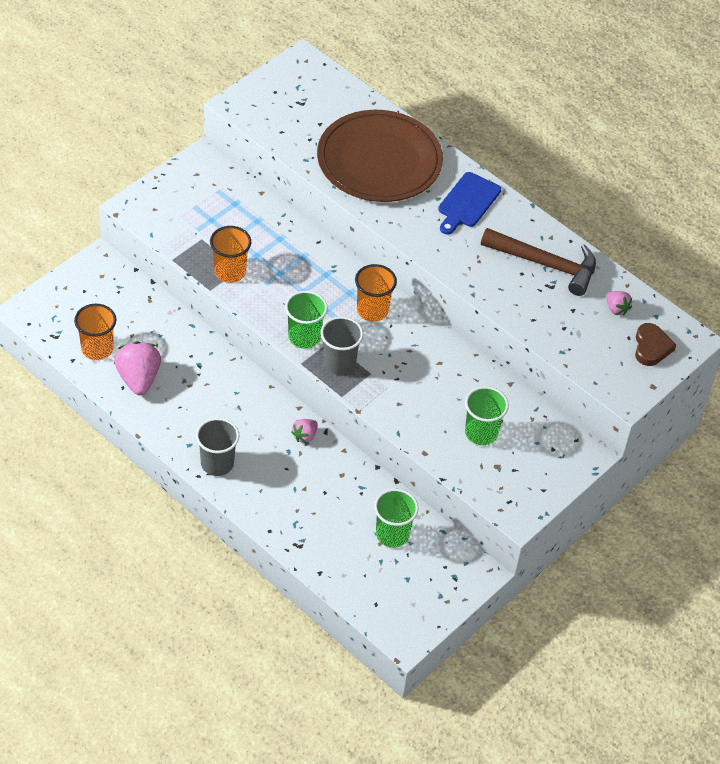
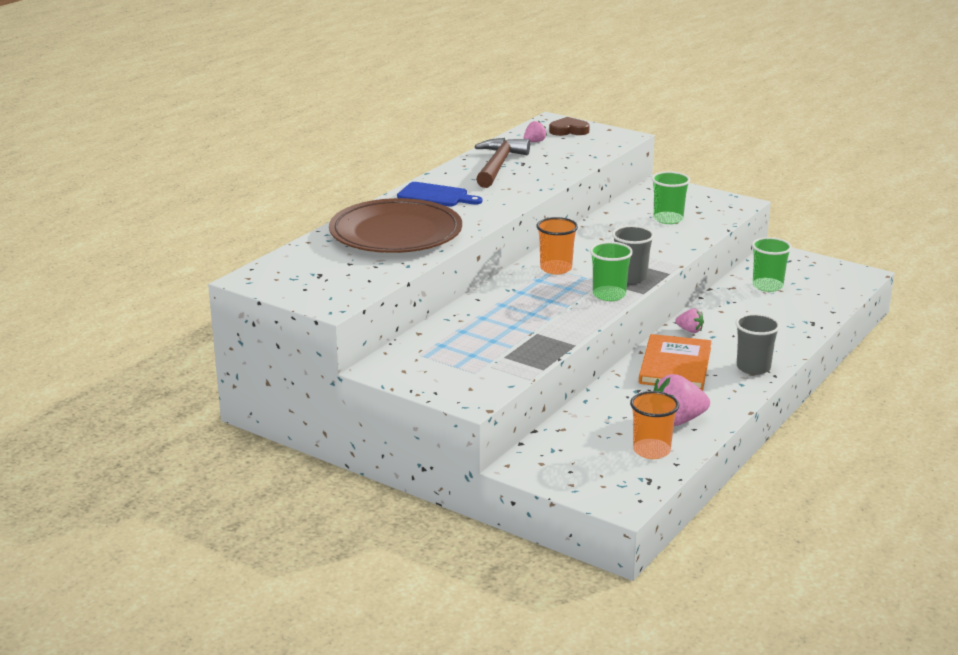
camera: 95 degrees left, 25 degrees down
(230, 272) = (544, 337): orange cup -> none
(236, 404) = (675, 366): none -> orange book

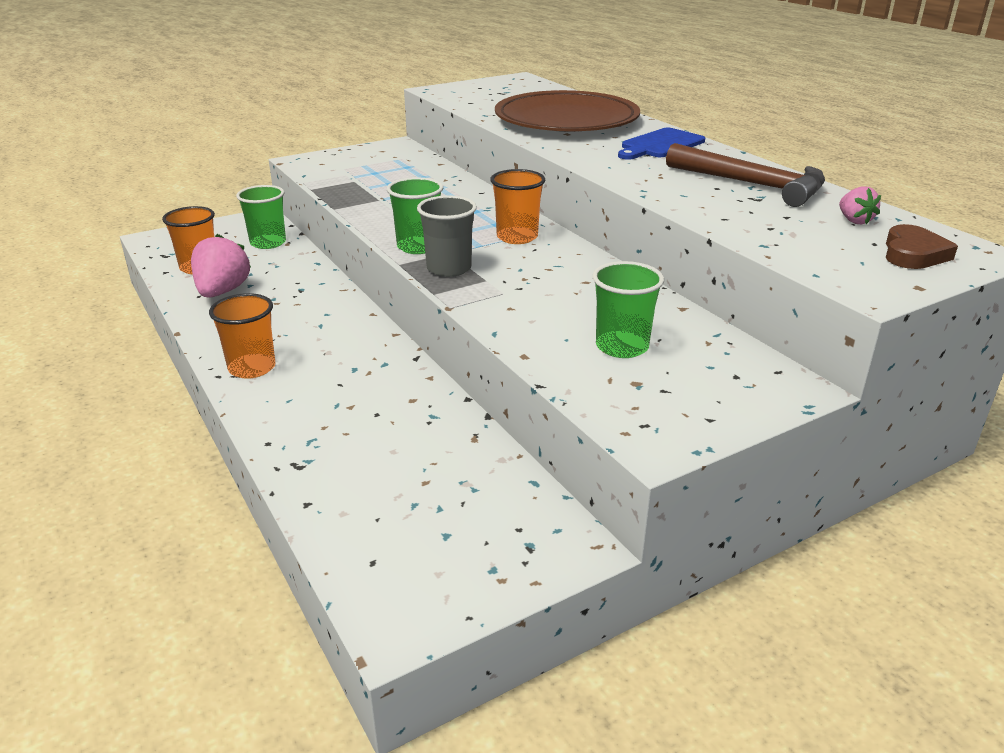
camera: 115 degrees right, 5 degrees up
(675, 366) = (319, 323): orange book -> none
(689, 330) = (385, 358): pink strawberry -> none
(753, 368) = (252, 368): grey cup -> orange cup
(767, 286) = (450, 474): green cup -> green cup (268, 243)

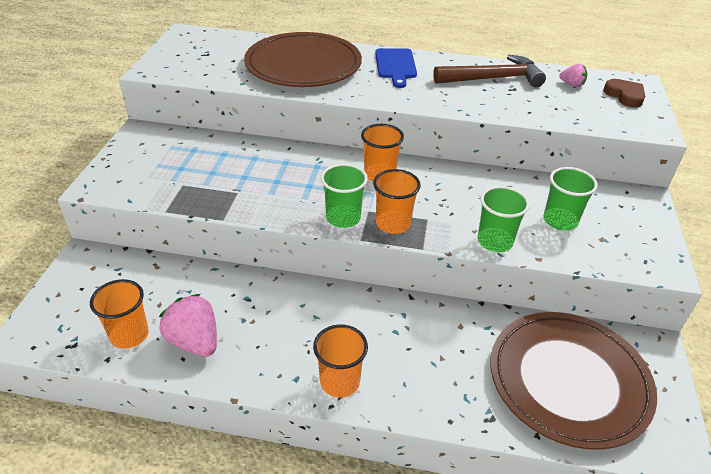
camera: 50 degrees left, 10 degrees up
(268, 243) = (140, 275): green cup -> green cup (495, 241)
(418, 497) = (568, 381): none -> brown plate
(449, 268) = (393, 224): grey cup -> orange cup

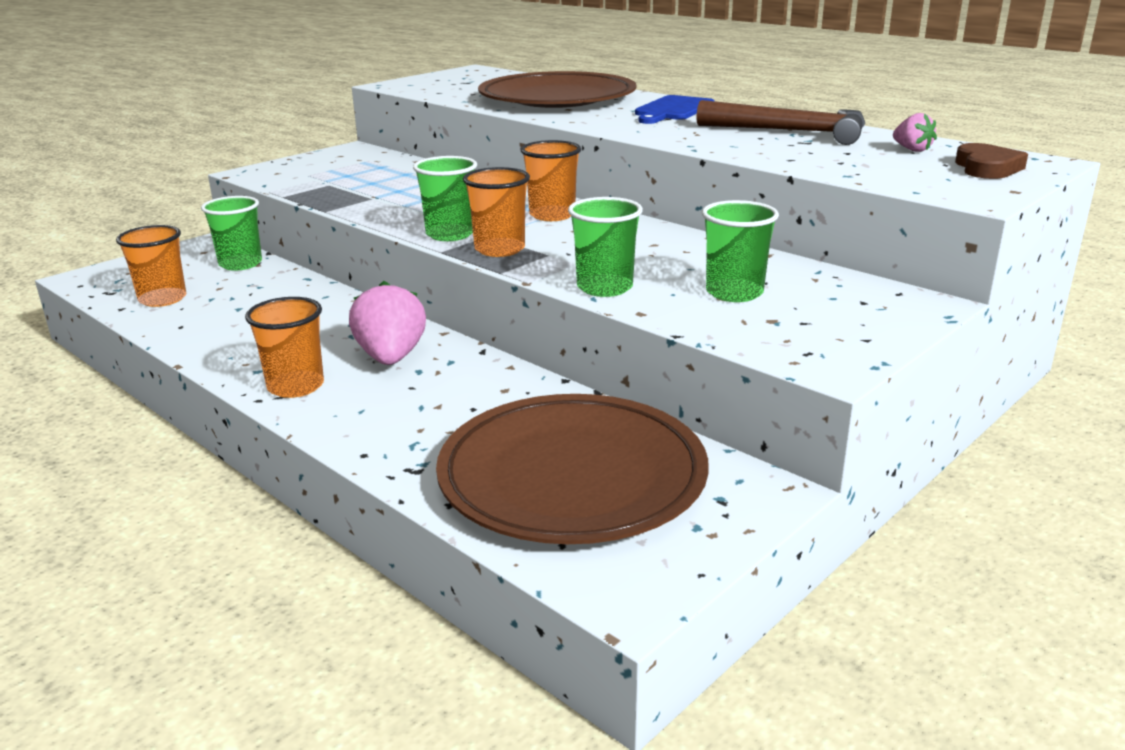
camera: 35 degrees right, 15 degrees down
(142, 271) = (240, 264): none -> green cup
(194, 341) = (208, 319): pink strawberry -> pink strawberry (391, 357)

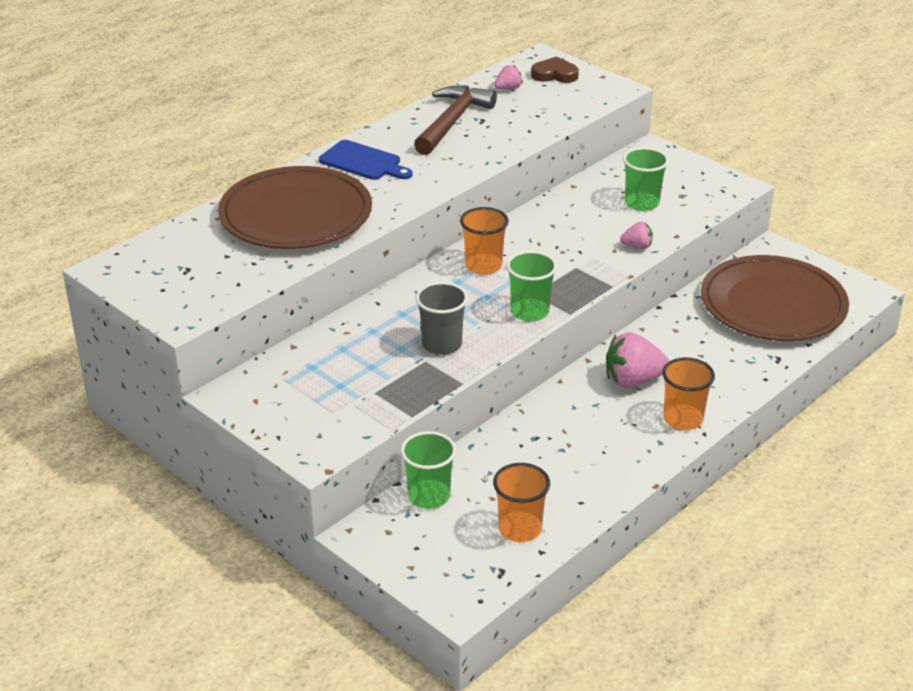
camera: 90 degrees left, 10 degrees up
(398, 203) = (442, 344): none -> grey cup
(499, 249) = (564, 288): orange cup -> none
(604, 287) = (637, 246): green cup -> pink strawberry

